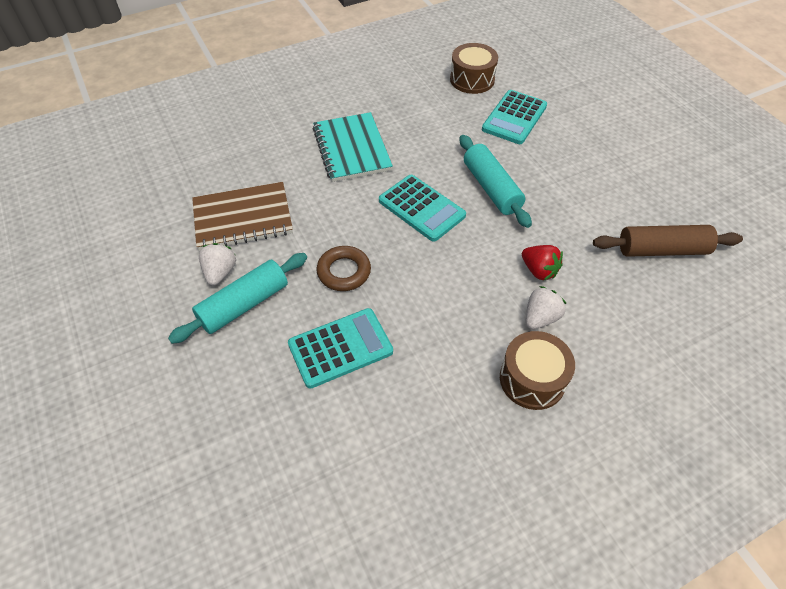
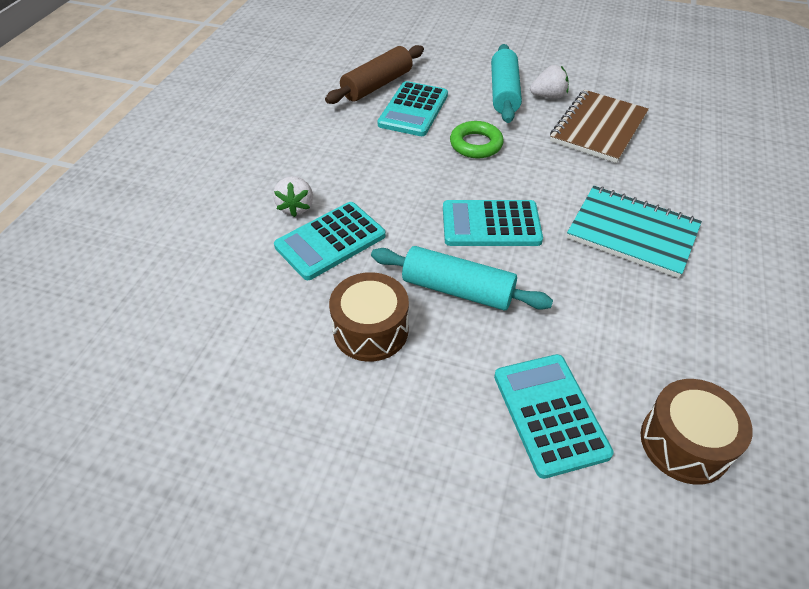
camera: 135 degrees right, 5 degrees down
(220, 272) = (548, 96): white strawberry -> white strawberry turned 60 degrees counterclockwise
(344, 272) = (476, 144): brown ring -> green ring
(532, 379) = (267, 167): brown drum -> brown drum (370, 330)
(539, 271) = (330, 241): red strawberry -> turquoise calculator
(662, 250) = (222, 345): brown rolling pin -> brown rolling pin (377, 85)

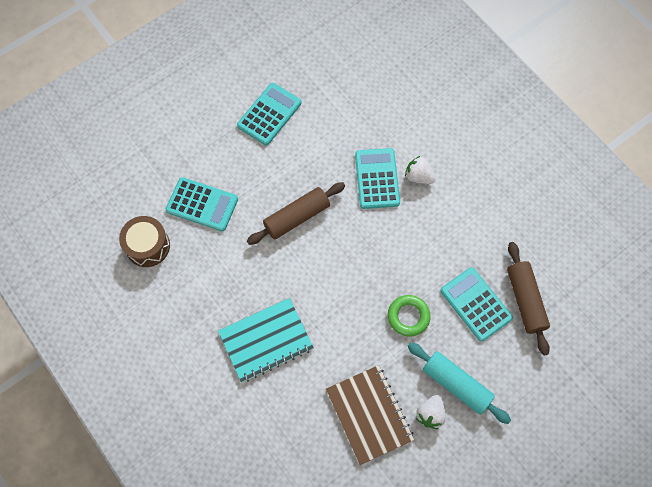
camera: 125 degrees right, 20 degrees up
(370, 330) = (302, 162): brown drum -> none
(457, 289) = (297, 217): turquoise rolling pin -> brown rolling pin
(491, 224) = (330, 269): turquoise calculator -> turquoise calculator (269, 114)

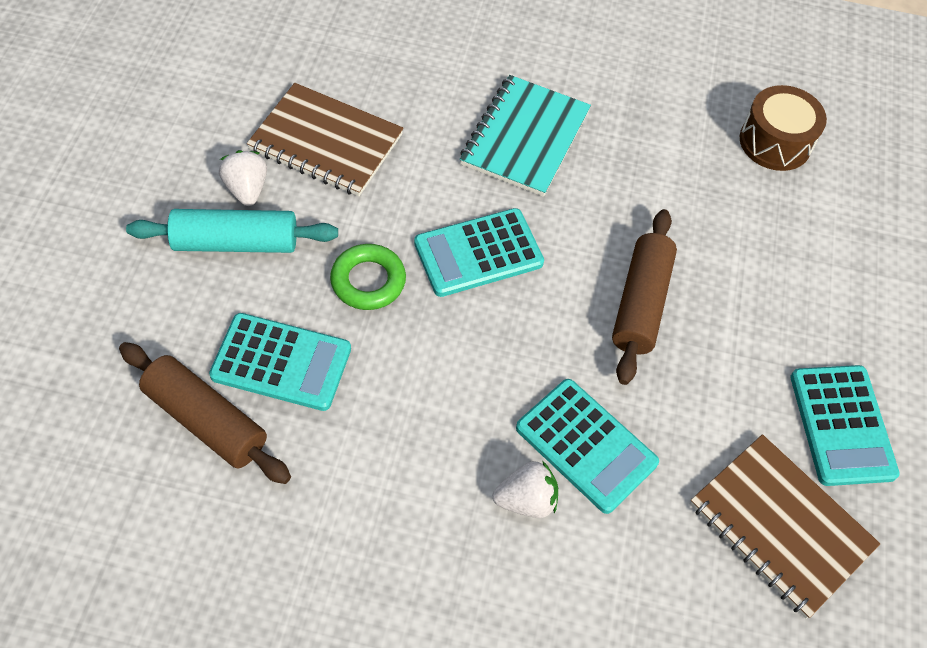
camera: 135 degrees right, 10 degrees down
(202, 204) = (774, 232): turquoise calculator -> turquoise calculator (478, 253)
(332, 101) = (780, 526): none -> brown notebook

